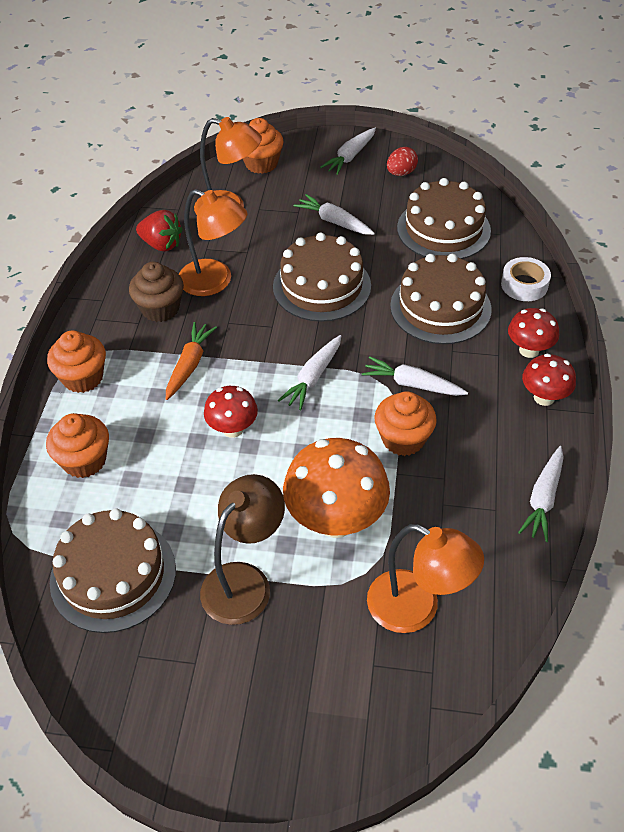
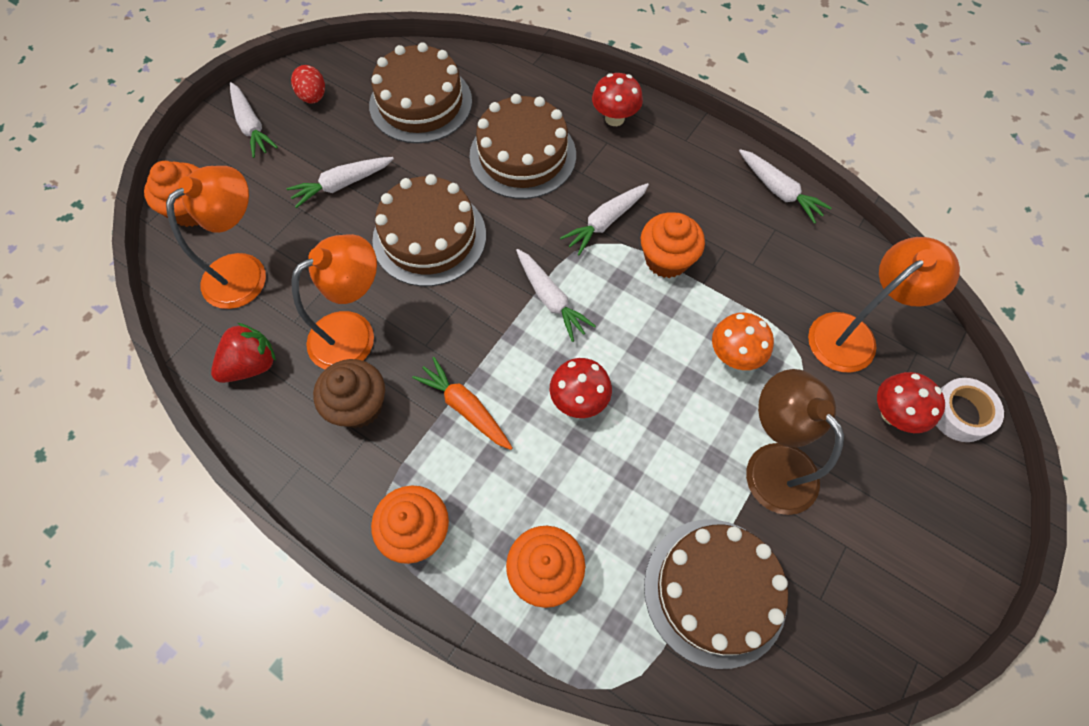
camera: 65 degrees left, 15 degrees up
(336, 520) = (734, 355): orange mushroom -> orange mushroom, size x0.56
(524, 285) = (535, 82): white tape -> white tape (959, 413)
(544, 397) = (673, 136): red mushroom -> red mushroom (893, 414)

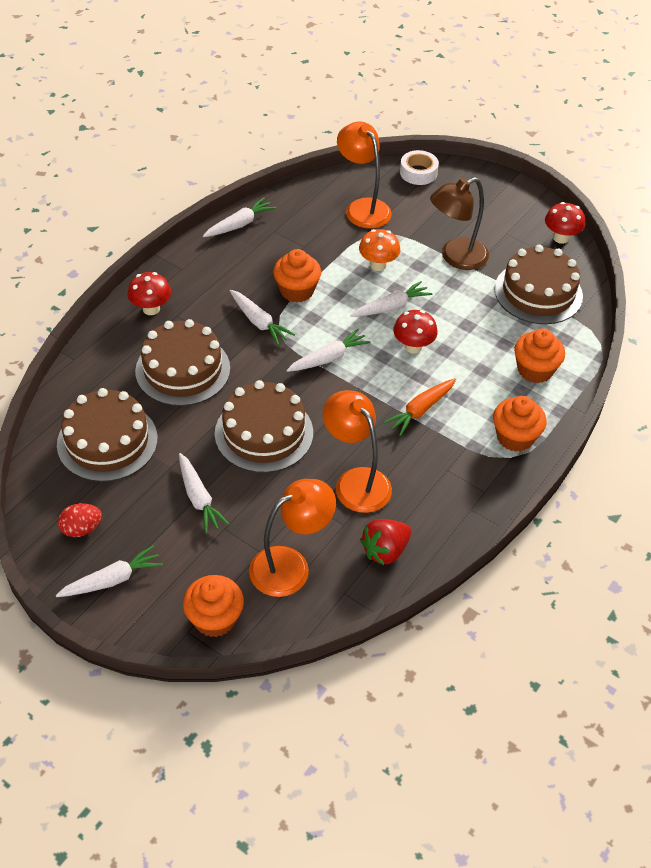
camera: 90 degrees left, 15 degrees down
(246, 271) = (290, 565): orange lamp -> orange lamp turned 105 degrees clockwise
(252, 365) = (385, 551): red strawberry -> red strawberry turned 90 degrees counterclockwise
(359, 405) = (420, 475): brown cupcake -> none
(652, 372) = (391, 307): none -> white carrot
(893, 414) = (419, 200): red mushroom -> red mushroom (561, 238)

